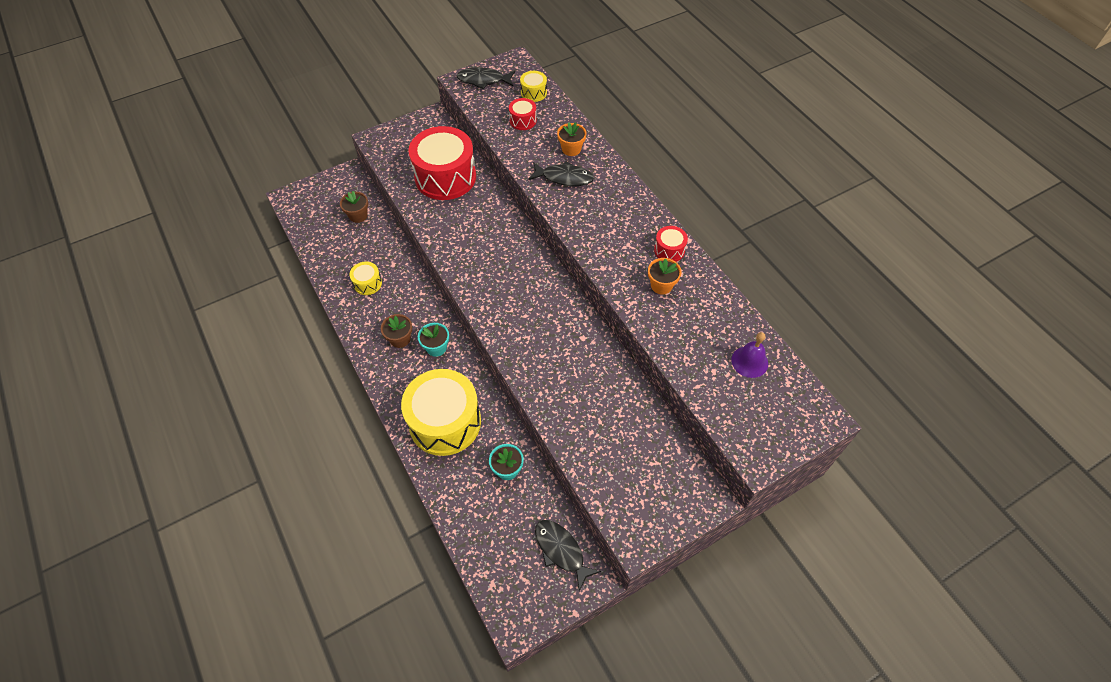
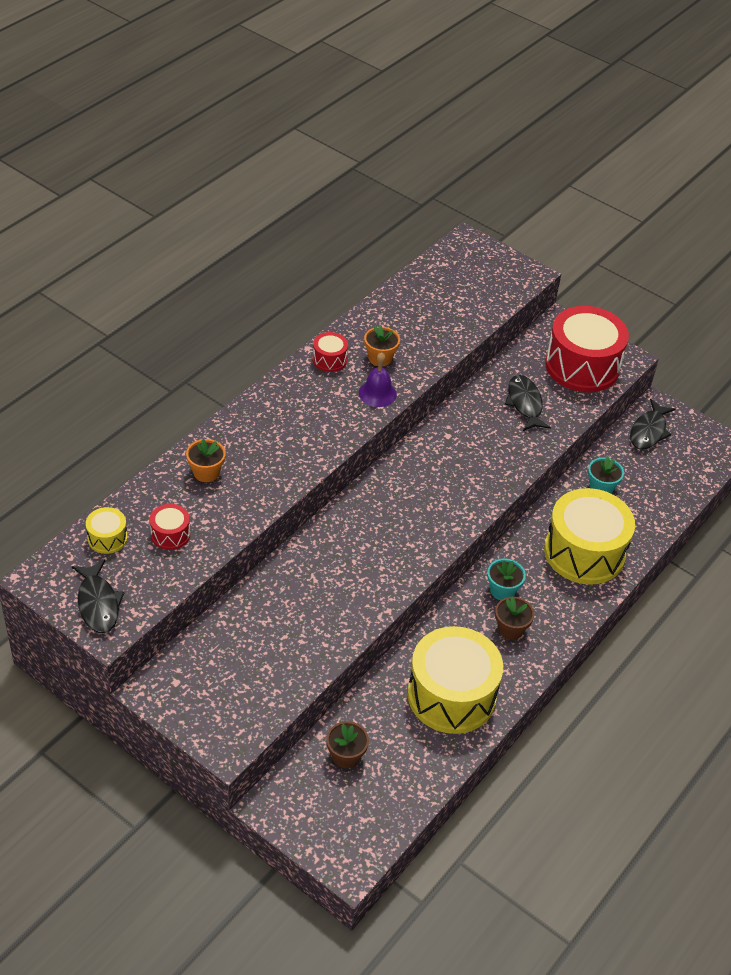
camera: 115 degrees left, 10 degrees down
(367, 283) = (451, 695): yellow drum -> yellow drum, size x2.27
(445, 177) = (269, 631): red drum -> red drum (582, 366)
(564, 178) = (260, 467): black fish -> black fish (525, 403)
(749, 361) = (436, 288): purple bell -> purple bell (377, 393)

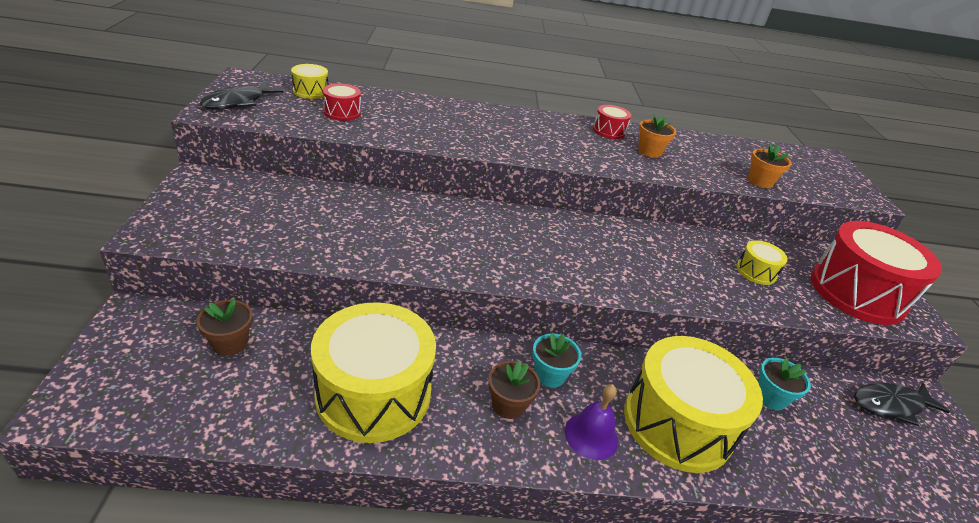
camera: 50 degrees right, 10 degrees down
(206, 472) = (423, 111): orange flower pot -> orange flower pot (760, 181)
(377, 393) = (614, 160): purple bell -> purple bell (591, 435)
(525, 403) = (756, 272): black fish -> yellow drum

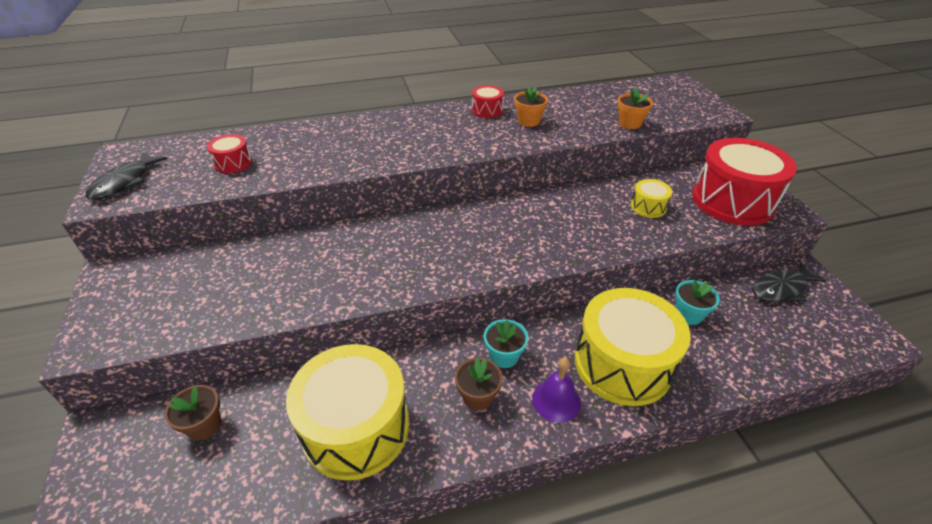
camera: 10 degrees left, 5 degrees up
(311, 91) = (194, 149): yellow drum -> none

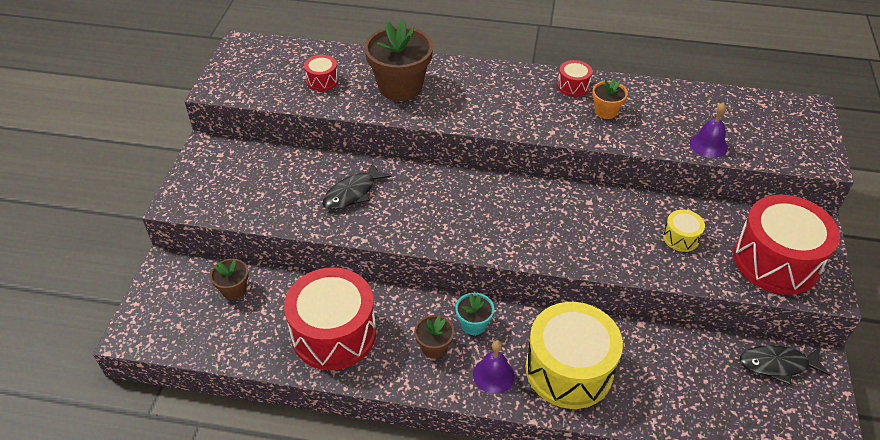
camera: 25 degrees right, 5 degrees up
(124, 182) = (236, 75): black fish -> black fish (352, 193)
(323, 148) = (400, 86): none -> brown flower pot
(356, 428) = (334, 333): yellow drum -> red drum
(630, 123) = (708, 145): orange flower pot -> purple bell
(688, 314) = (662, 353): turquoise flower pot -> none

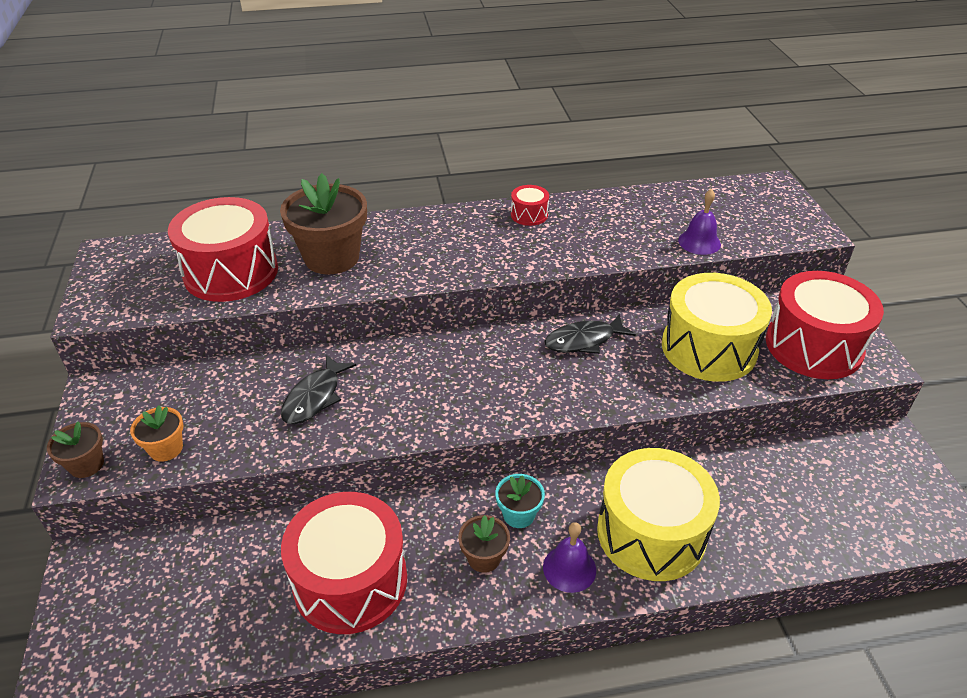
camera: 20 degrees left, 5 degrees down
(234, 289) = (192, 565): brown flower pot -> brown flower pot (86, 465)
(322, 81) = (231, 272): red drum -> red drum, size x2.27
(606, 111) = (577, 232): orange flower pot -> orange flower pot (166, 449)
(681, 238) = (709, 348): yellow drum -> yellow drum, size x2.27
(777, 365) = (858, 457): black fish -> black fish (583, 340)

